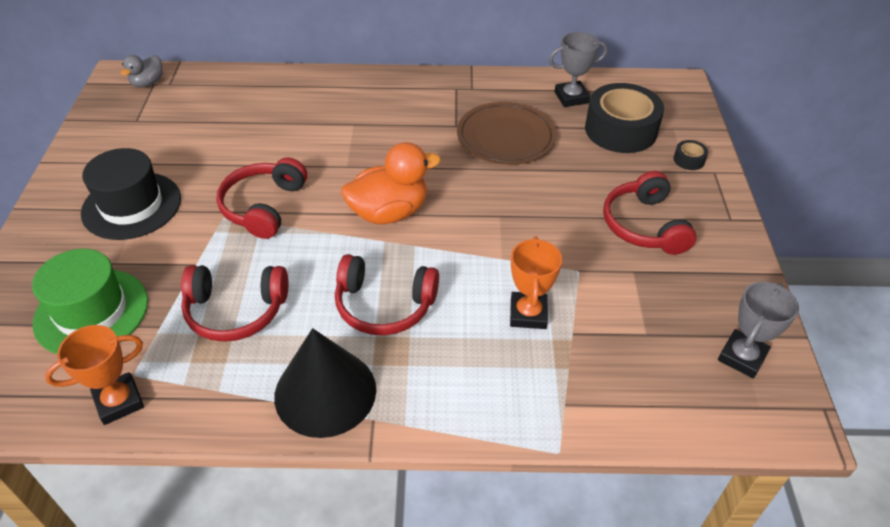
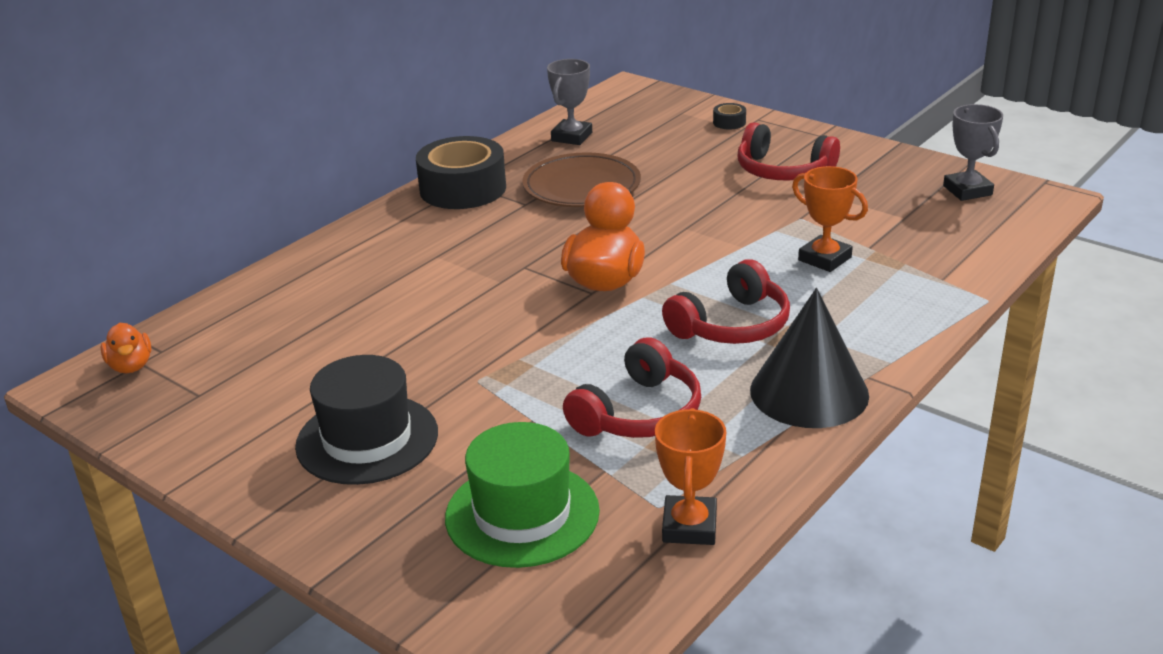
camera: 50 degrees left, 15 degrees down
(148, 83) = (131, 366): grey duck -> orange duck
(264, 206) = (495, 350): red headphones -> none
(620, 130) = (650, 134): black tape -> black tape (463, 189)

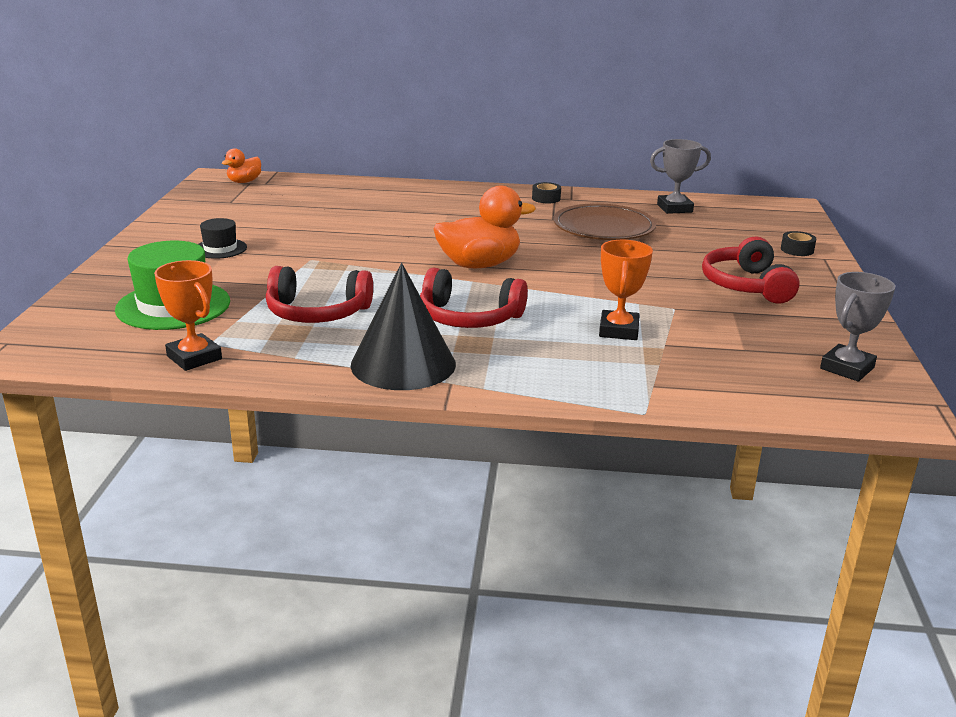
camera: 55 degrees right, 5 degrees down
(367, 439) = (220, 249): black hat -> black hat, size x0.54
(463, 189) = (546, 198): black tape -> black tape, size x0.41
(689, 526) = (194, 357): orange trophy -> orange trophy turned 75 degrees clockwise

